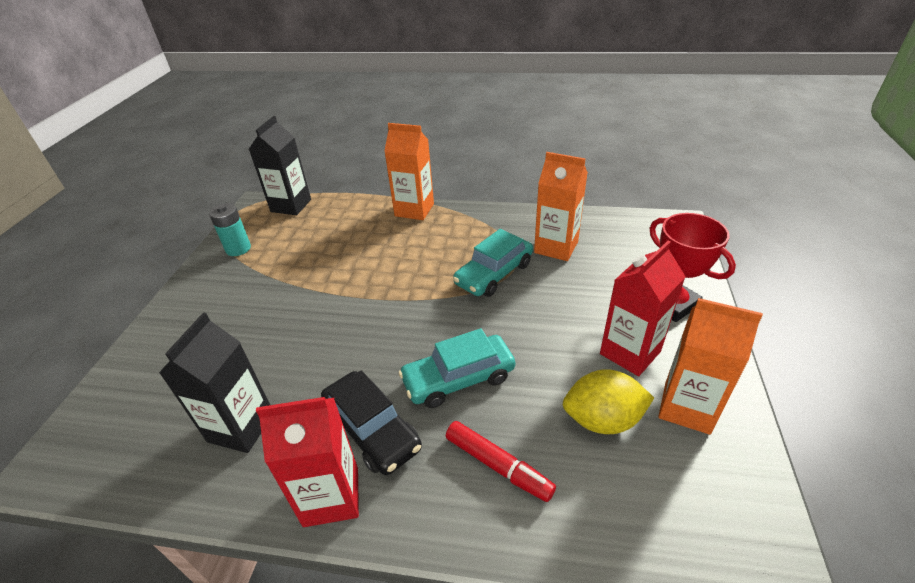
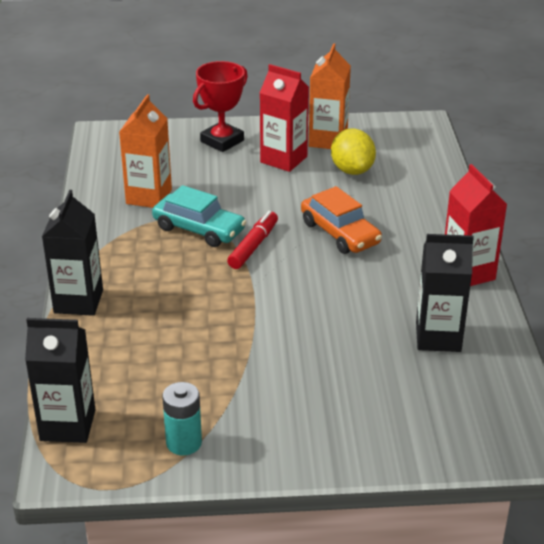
camera: 105 degrees left, 5 degrees down
(372, 430) = (407, 266): black car -> none
(414, 210) = (78, 301): orange carton -> black carton
(458, 378) = (340, 233): turquoise car -> orange car
(498, 465) = (408, 208): red marker -> red marker (253, 246)

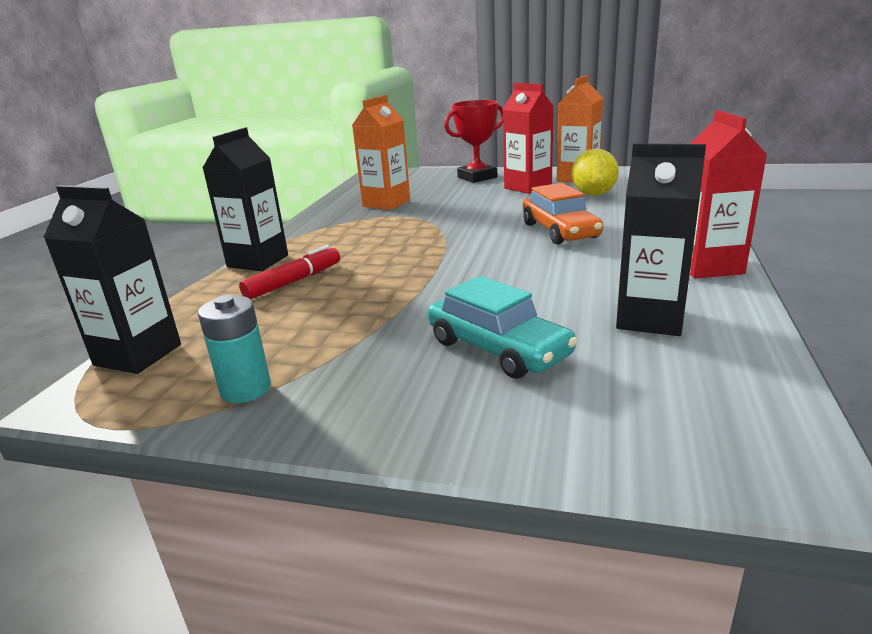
camera: 20 degrees right, 10 degrees down
(199, 229) = (415, 223): turquoise car -> turquoise car (498, 348)
(253, 246) = (461, 235): red marker -> red marker (294, 281)

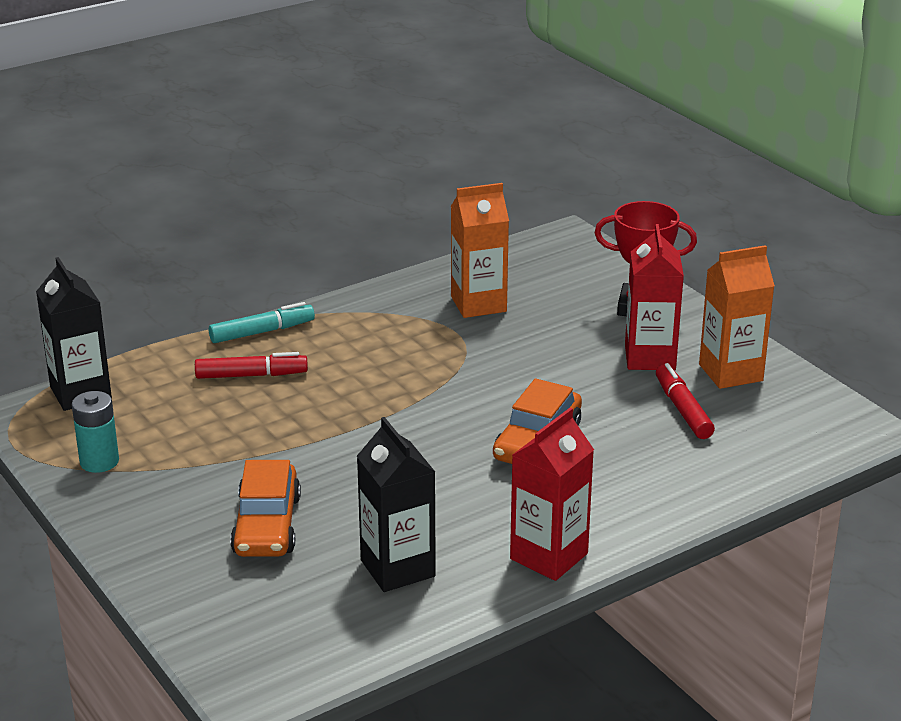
camera: 40 degrees right, 5 degrees up
(258, 261) = (262, 332): black carton -> turquoise marker
(498, 348) = (266, 525): turquoise car -> orange car
(593, 194) = (682, 409): yellow lemon -> red marker

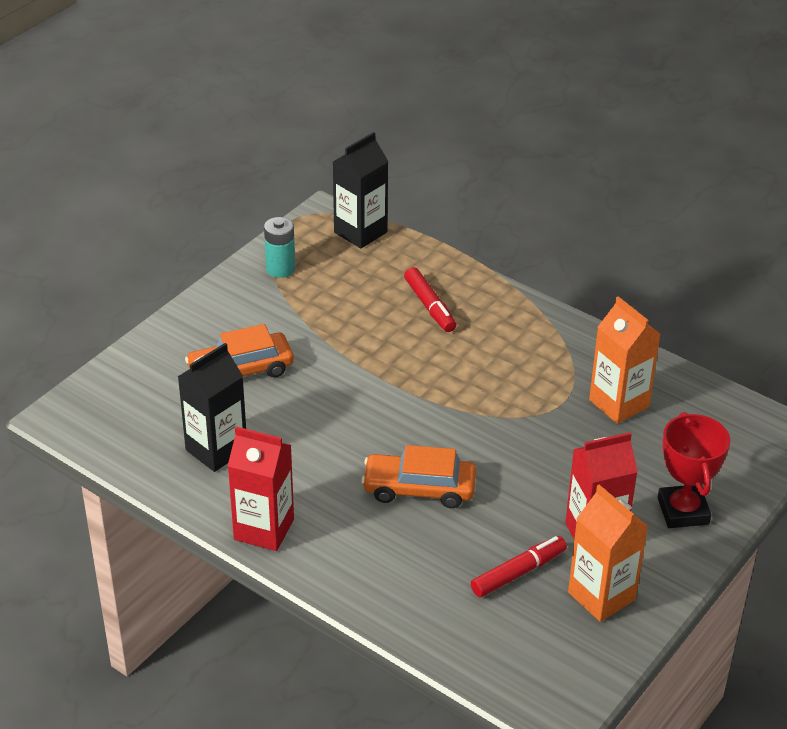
camera: 70 degrees right, 10 degrees up
(262, 332) = (496, 293): turquoise marker -> none

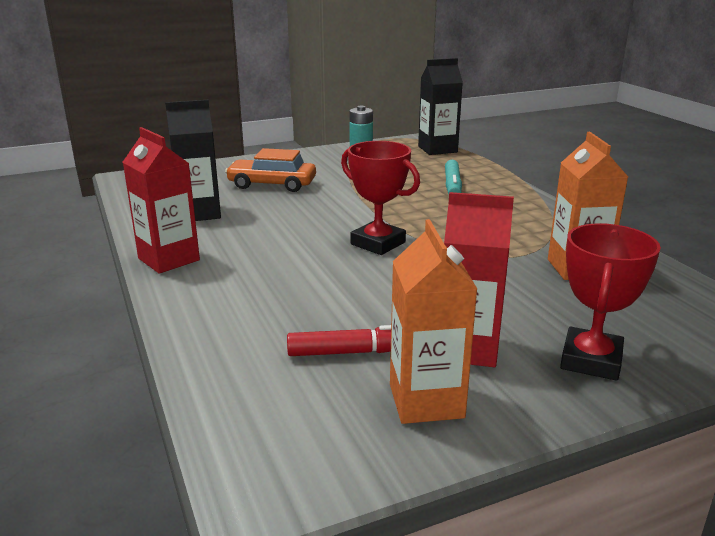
camera: 30 degrees right, 15 degrees down
(419, 488) = (326, 271): orange car -> none
(430, 306) = (452, 186): red marker -> turquoise marker
(432, 431) = (378, 243): none -> red trophy

